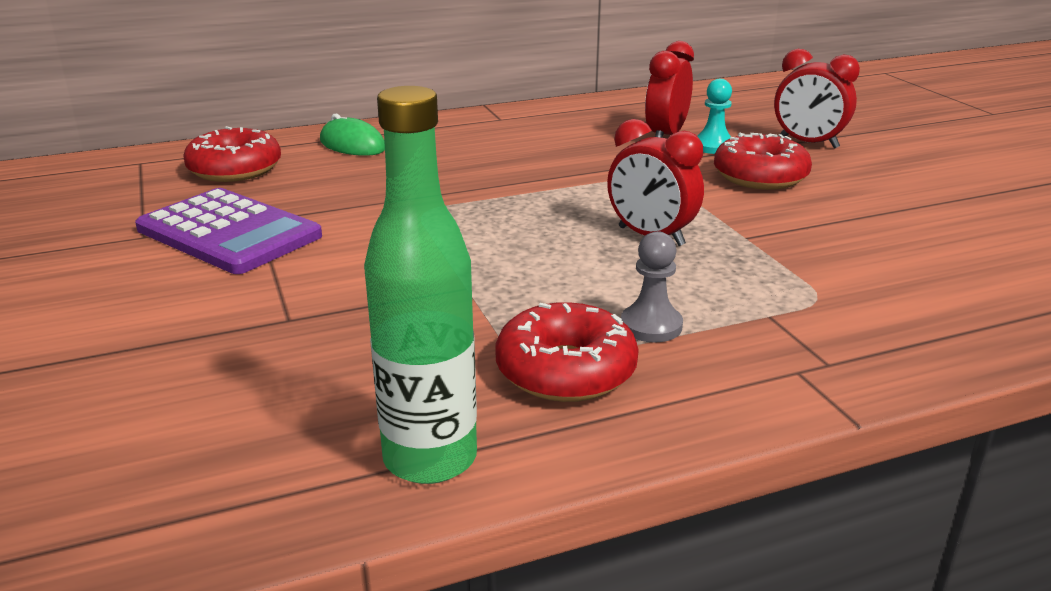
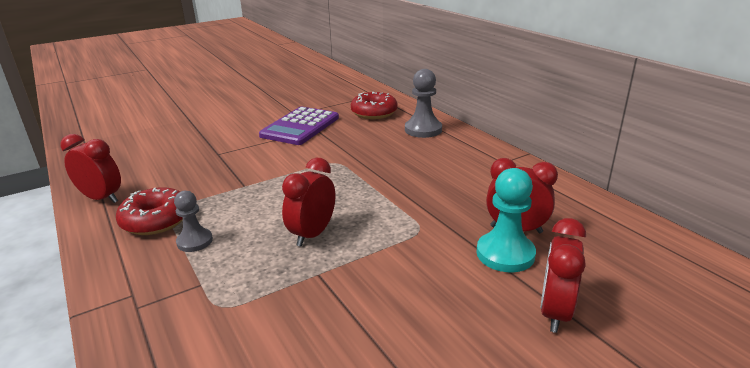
camera: 80 degrees right, 0 degrees up
(352, 145) = (423, 130): green mouse -> grey pawn
(430, 458) = (101, 198): green bottle -> red clock
(713, 146) = (505, 254): turquoise pawn -> turquoise pawn, size x1.56
(760, 177) = (443, 280): red donut -> none

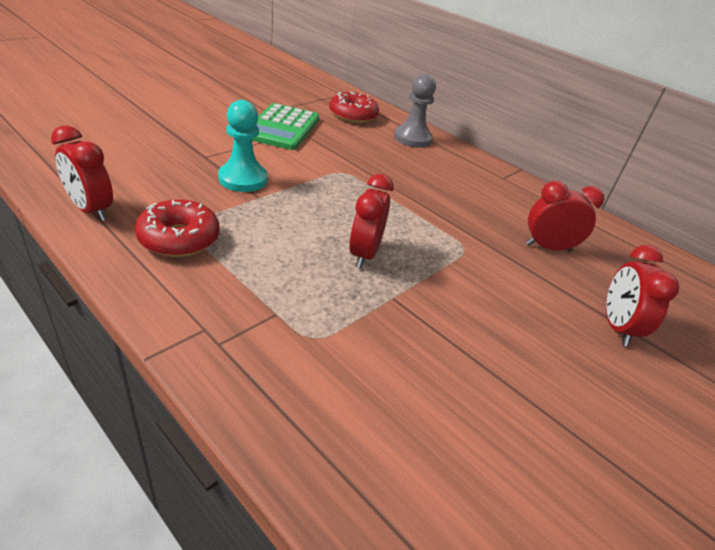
camera: 20 degrees left, 10 degrees up
(101, 198) = (91, 210): red clock -> red clock turned 150 degrees counterclockwise
(194, 241) = (241, 264): grey pawn -> none
(300, 127) = (282, 127): purple calculator -> green calculator
(505, 254) = (551, 272): turquoise pawn -> turquoise pawn (243, 179)

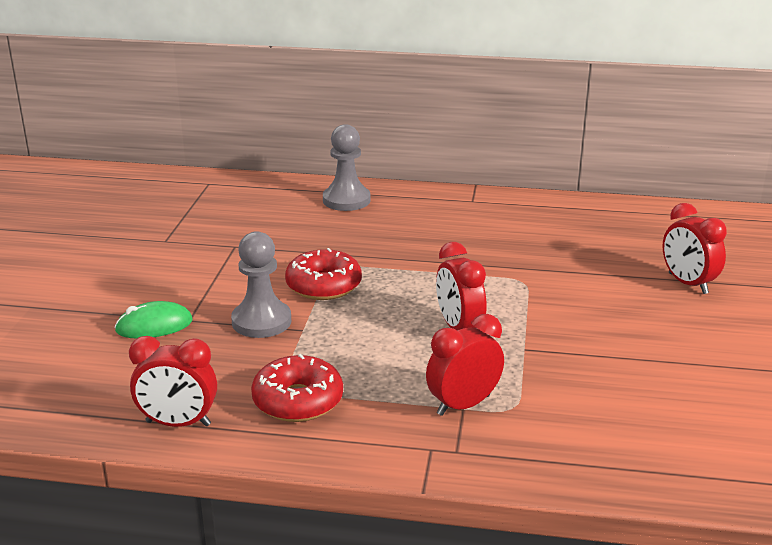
camera: 30 degrees left, 10 degrees down
(181, 150) = (154, 326): none -> green mouse
(243, 179) = (261, 321): turquoise pawn -> grey pawn
(282, 127) = (210, 251): green calculator -> none
(353, 116) = (256, 203): red donut -> red donut (323, 286)
(548, 248) = (579, 247): red clock -> red clock (463, 405)

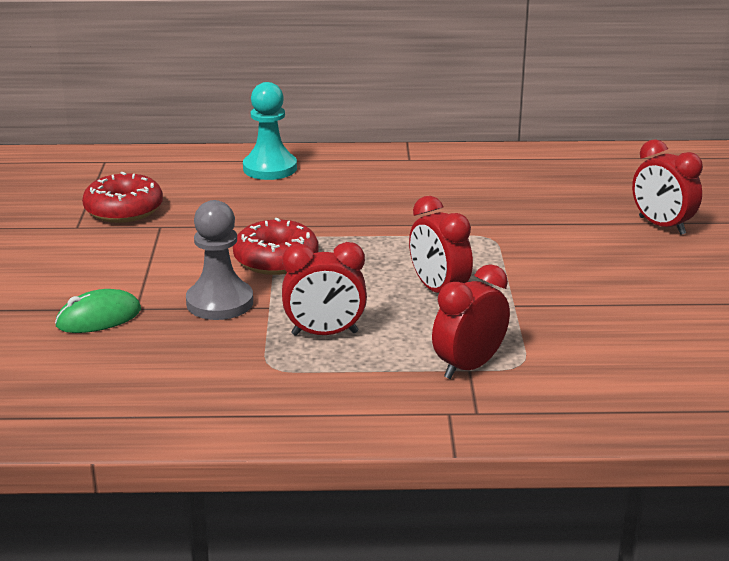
camera: 10 degrees left, 0 degrees up
(178, 423) = (164, 416): red clock -> red clock (325, 333)
(298, 401) = (289, 379): red donut -> red donut (124, 210)
(346, 200) = (270, 168): grey pawn -> turquoise pawn

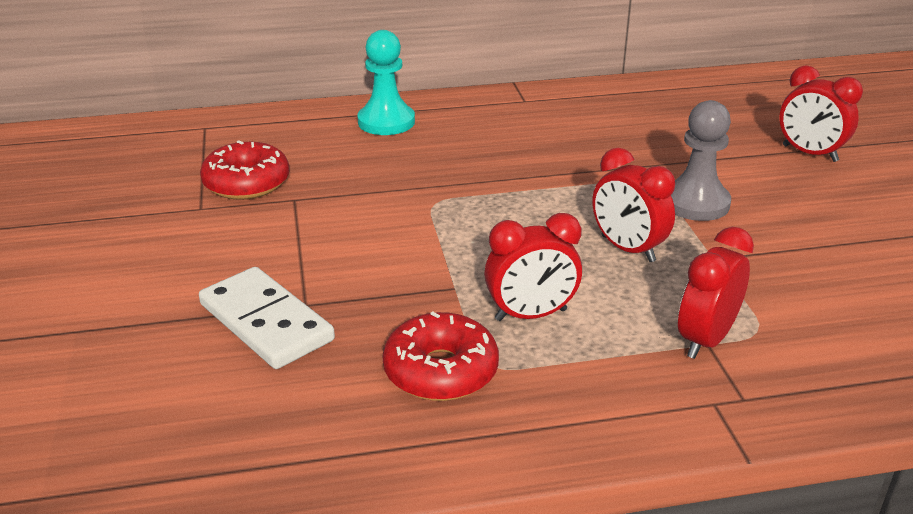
camera: 10 degrees left, 5 degrees up
(99, 318) = (266, 322): green mouse -> white domino
(220, 302) = (398, 287): grey pawn -> grey pawn (695, 203)
(276, 260) = (438, 228): red donut -> red donut (441, 371)

